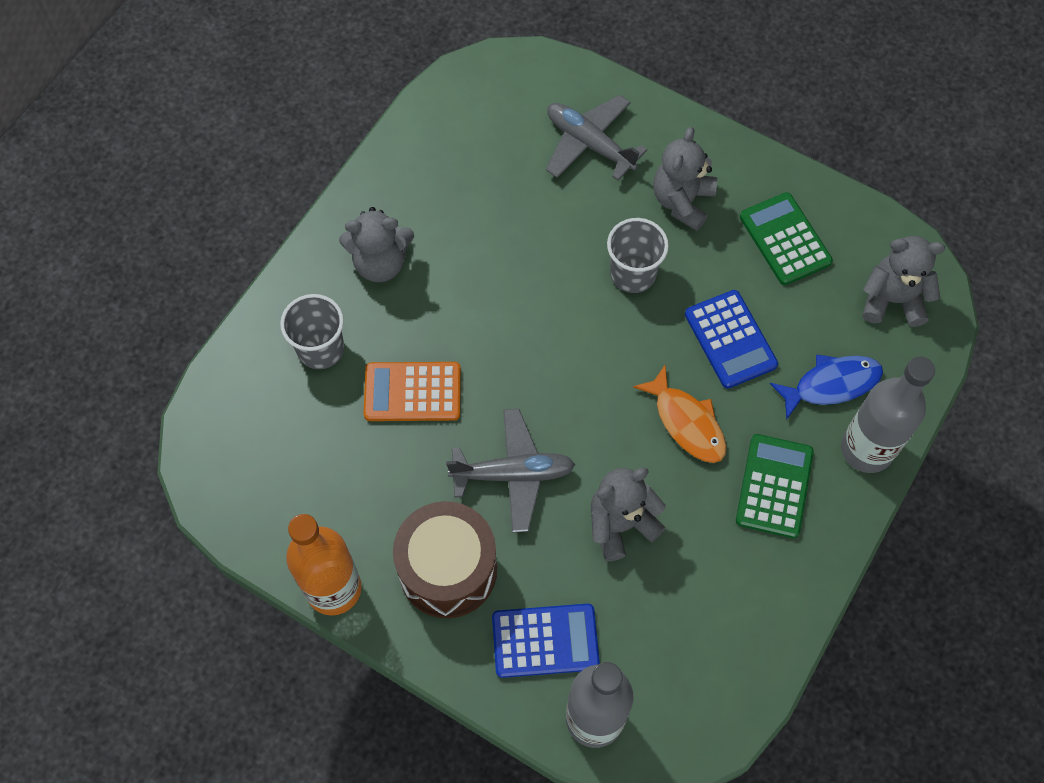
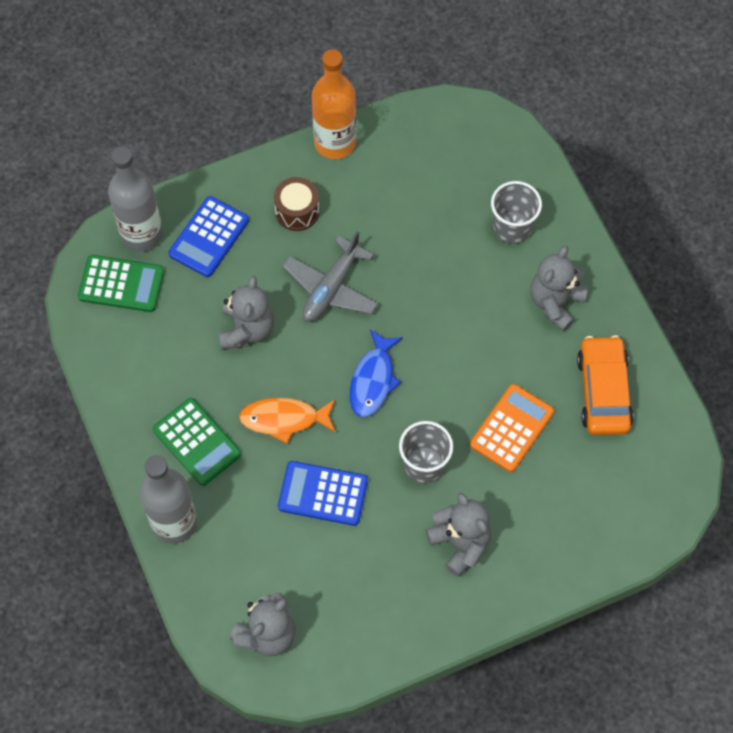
camera: 125 degrees right, 0 degrees up
(412, 392) = (437, 263): orange calculator -> orange calculator (511, 428)
(445, 174) = (603, 391): none -> orange car
(448, 569) = (297, 211): brown drum -> brown drum, size x0.59
(590, 144) = (560, 512): grey plane -> none
(785, 239) = (373, 595): green calculator -> green calculator (121, 284)
(831, 384) = (237, 536): blue fish -> blue fish (373, 380)

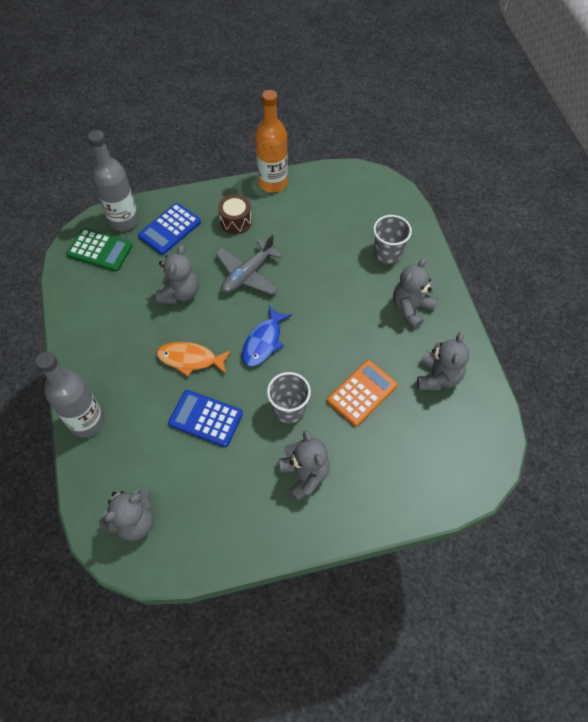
camera: 10 degrees right, 5 degrees down
(197, 442) = (121, 365): green calculator -> none
(603, 391) = (438, 377): orange car -> grey teddy bear

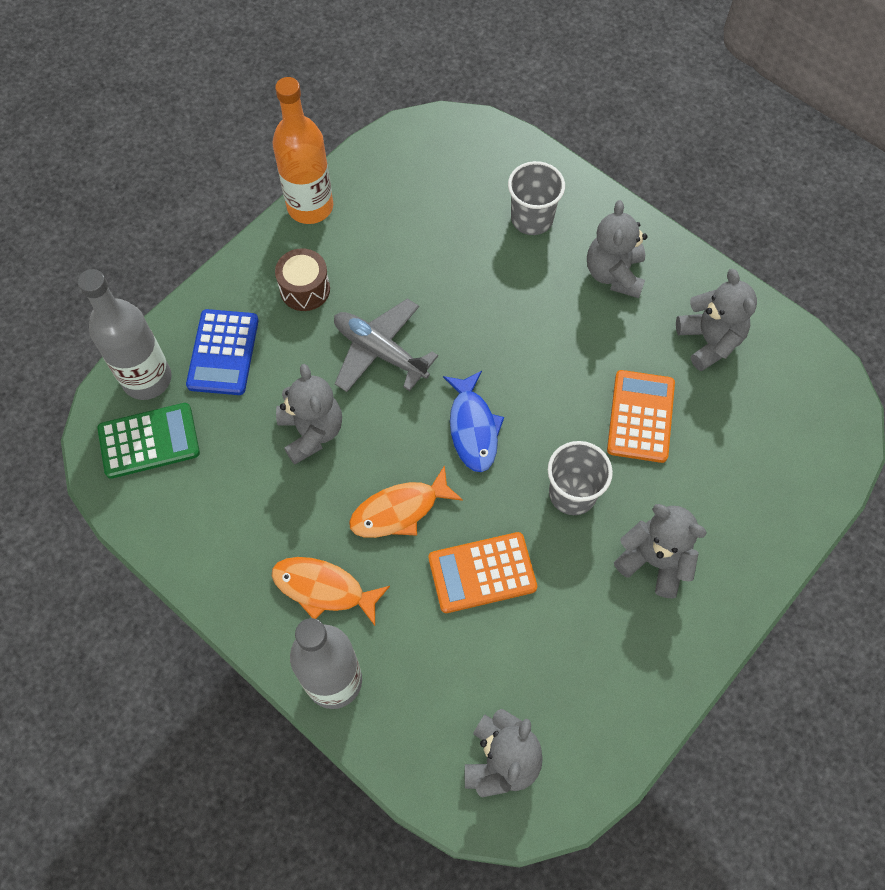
camera: 35 degrees left, 5 degrees up
(120, 373) = (324, 589): none -> orange fish
(206, 418) = (482, 573): blue calculator -> orange calculator
(248, 274) = (380, 351): grey plane -> grey plane turned 120 degrees clockwise

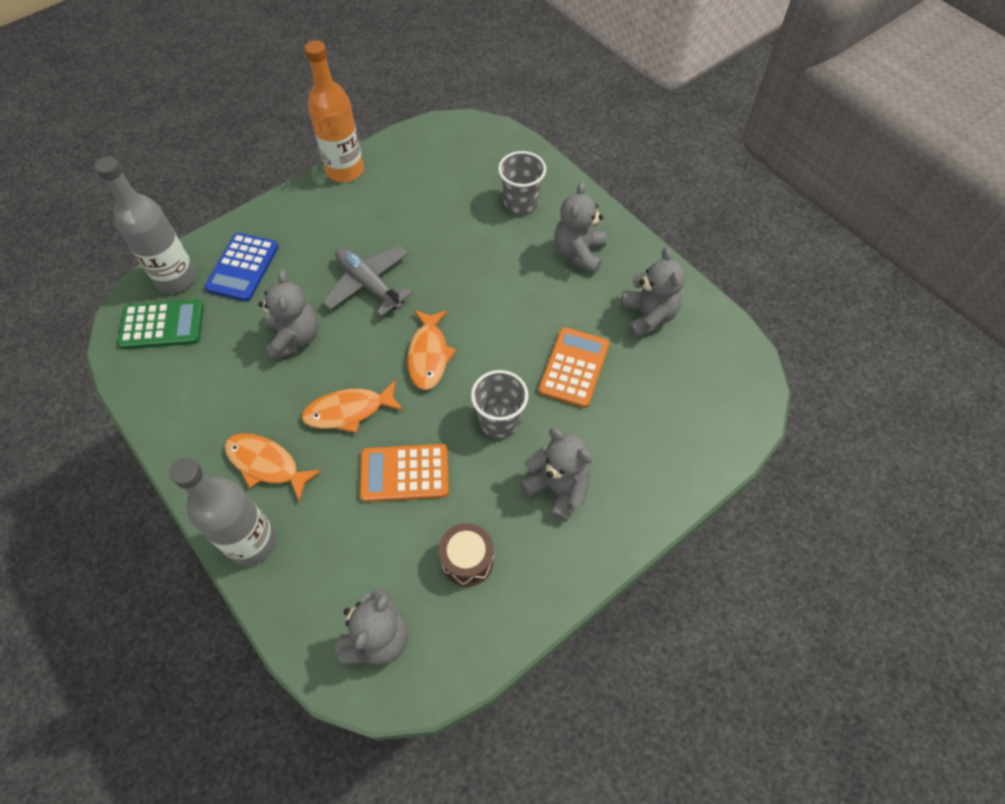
camera: 10 degrees right, 5 degrees down
(305, 289) = (322, 229): brown drum -> brown drum (467, 560)
(473, 428) = (429, 355): blue fish -> orange fish

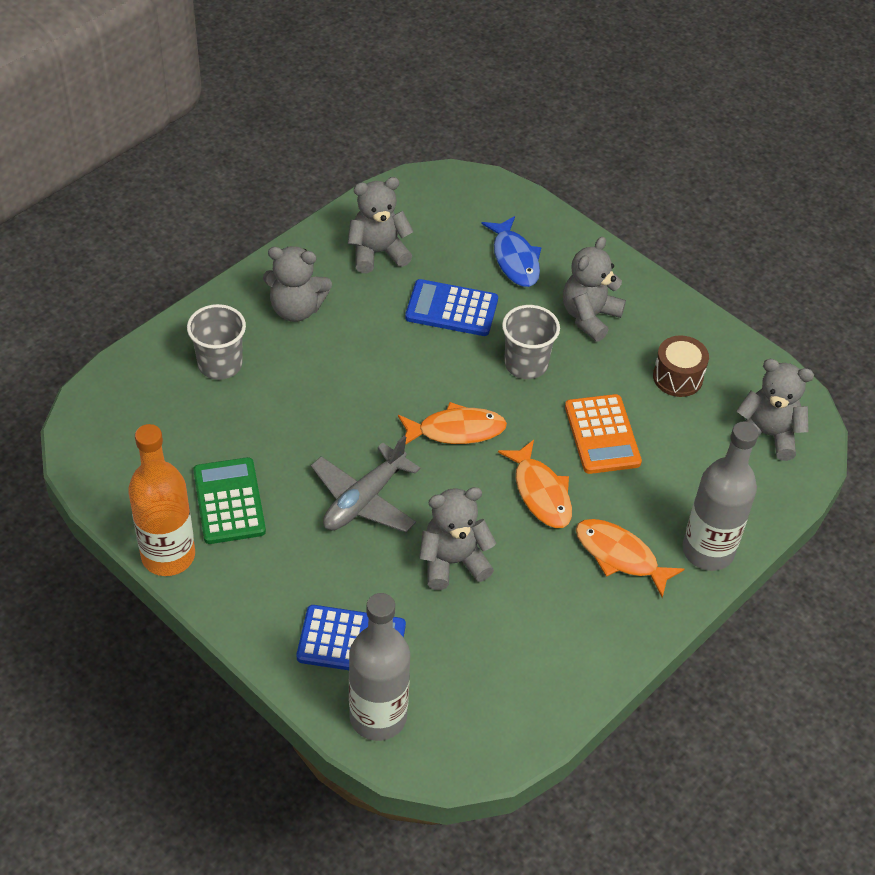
camera: 100 degrees left, 10 degrees down
(162, 325) = (456, 712): green calculator -> green calculator (229, 501)
(267, 464) = (620, 556): orange fish -> orange fish turned 105 degrees clockwise
(574, 367) = (451, 309): orange calculator -> blue calculator
(640, 430) = (514, 259): none -> blue fish

